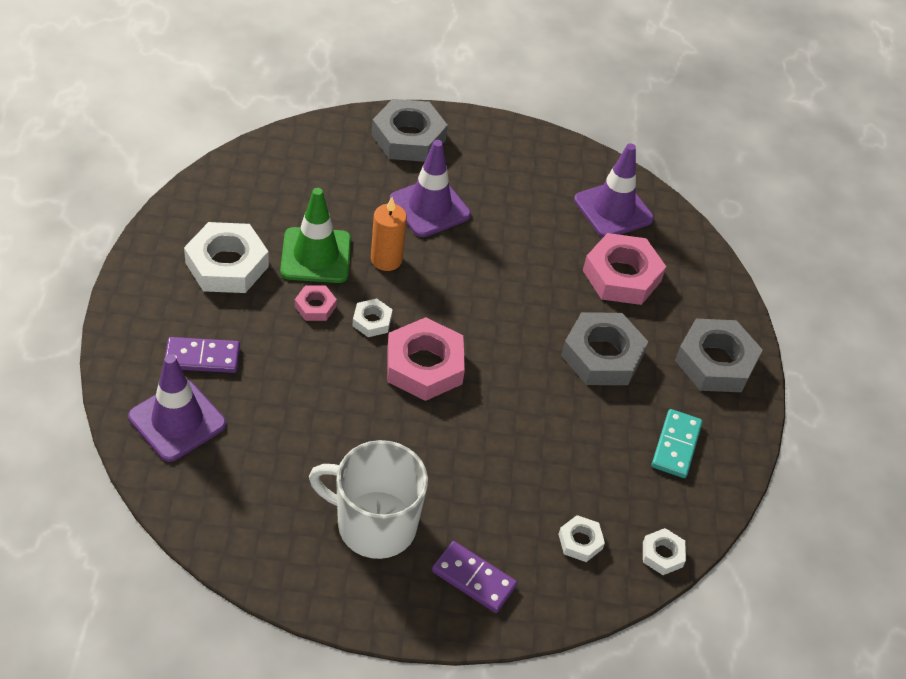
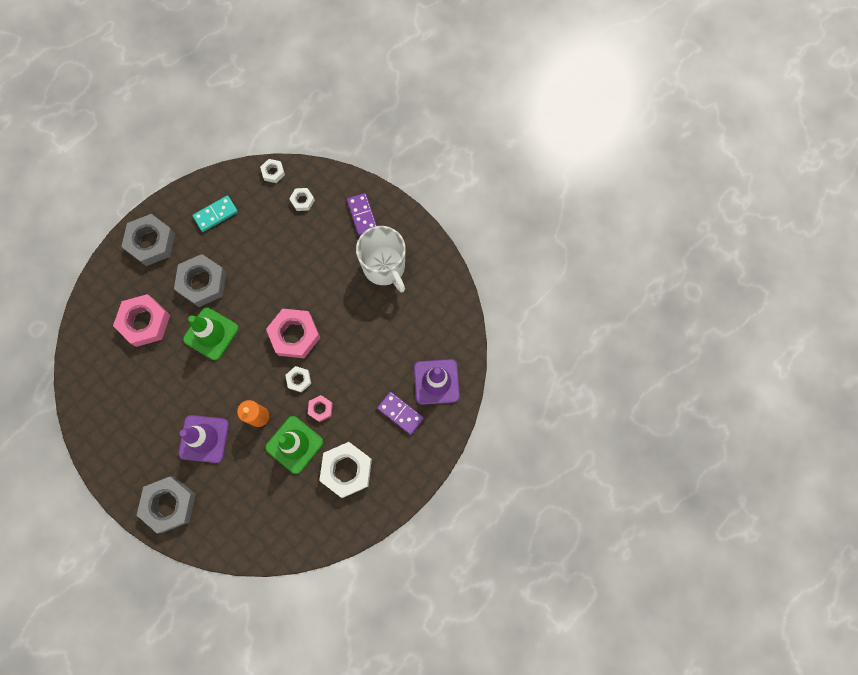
camera: 135 degrees left, 25 degrees up
(531, 308) = (211, 334): none -> green traffic cone
(613, 209) = (104, 368): purple traffic cone -> none

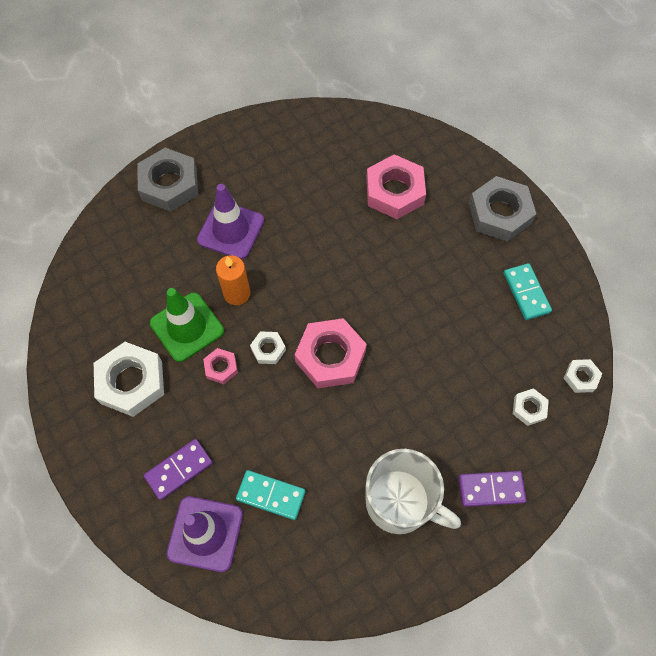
camera: 105 degrees right, 10 degrees down
(202, 282) = (431, 261): grey nut -> none
(211, 334) = (360, 259): green traffic cone -> none
(384, 267) = (400, 502): white mug -> white mug turned 135 degrees counterclockwise
(401, 347) = (271, 495): none -> turquoise domino

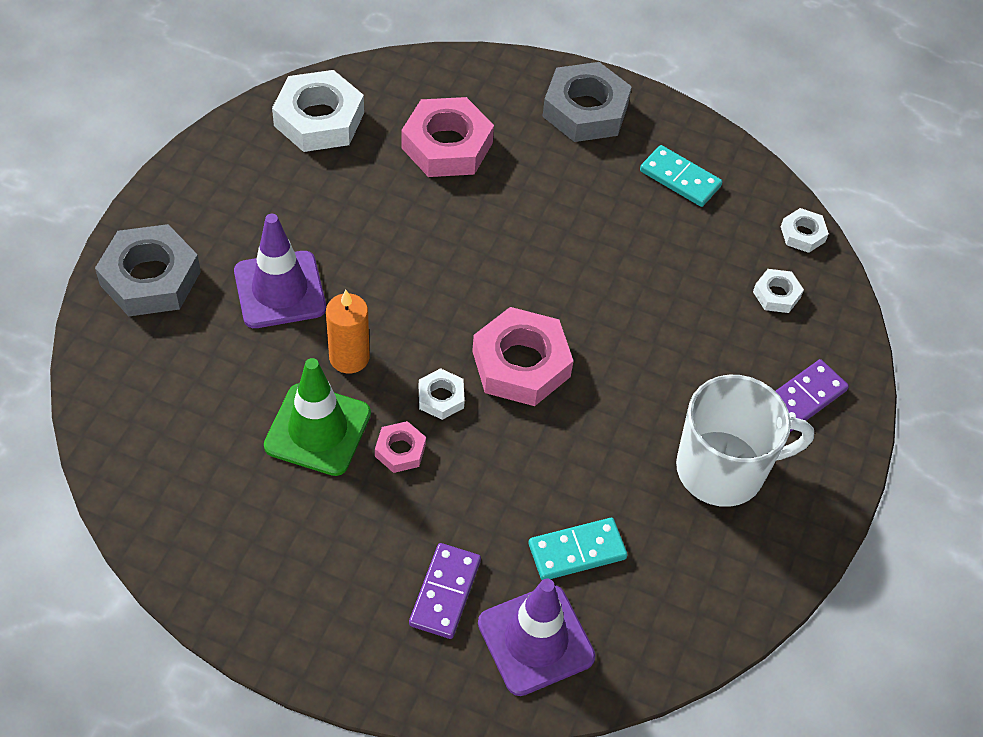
camera: 40 degrees left, 10 degrees down
(131, 382) = (299, 532): white nut -> white nut (319, 119)

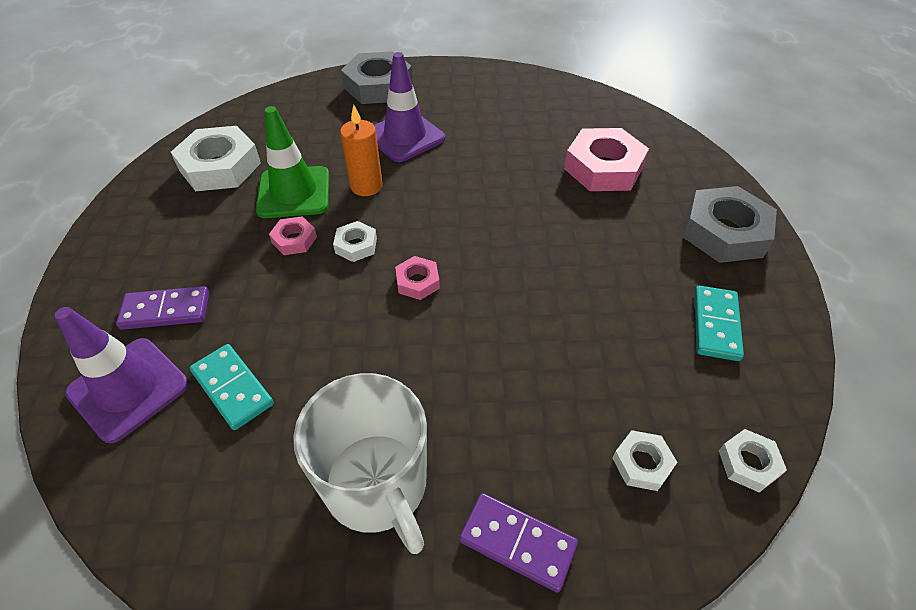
camera: 70 degrees right, 5 degrees down
(319, 119) = (566, 104): white nut -> white nut (220, 166)
(521, 364) = (417, 281): pink nut -> pink nut, size x0.50

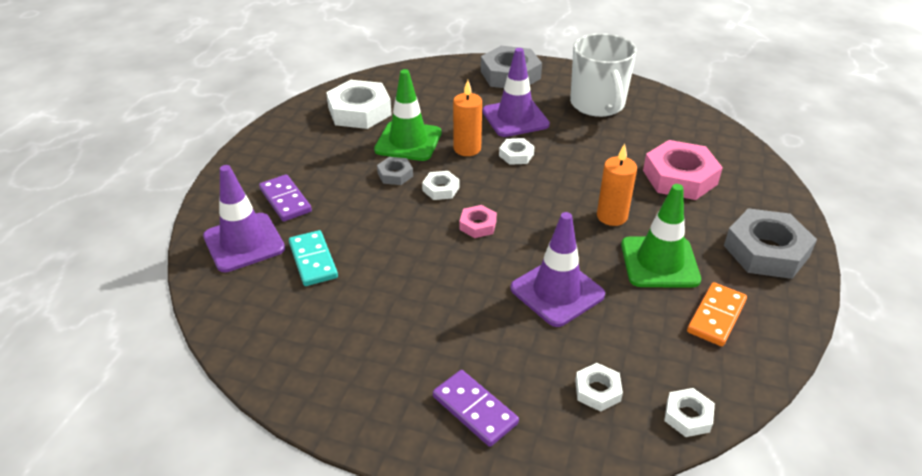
camera: 20 degrees right, 10 degrees down
(166, 310) = (285, 200): purple domino -> purple domino turned 45 degrees clockwise
(294, 240) = (395, 174): pink nut -> grey nut
(377, 485) = (389, 346): white mug -> white mug (597, 104)
(424, 181) = (516, 155): none -> white nut
(541, 344) = (557, 292): none -> purple traffic cone
(557, 231) = (612, 216): none -> orange candle
(630, 275) = (659, 262): none -> green traffic cone
(715, 325) = (716, 316): turquoise domino -> orange domino

